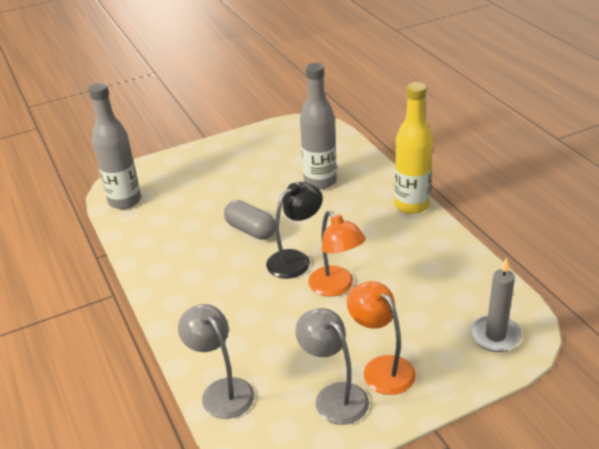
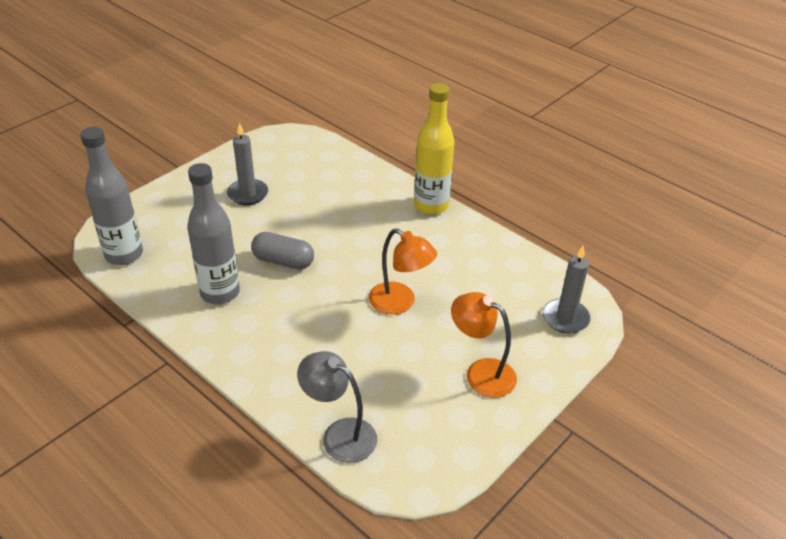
camera: 25 degrees left, 5 degrees up
(250, 168) = (248, 194): none -> grey candle
(295, 259) = (345, 283): black lamp -> none
(320, 181) = (329, 196): grey bottle -> grey bottle (220, 293)
(334, 396) = (451, 411): grey lamp -> none

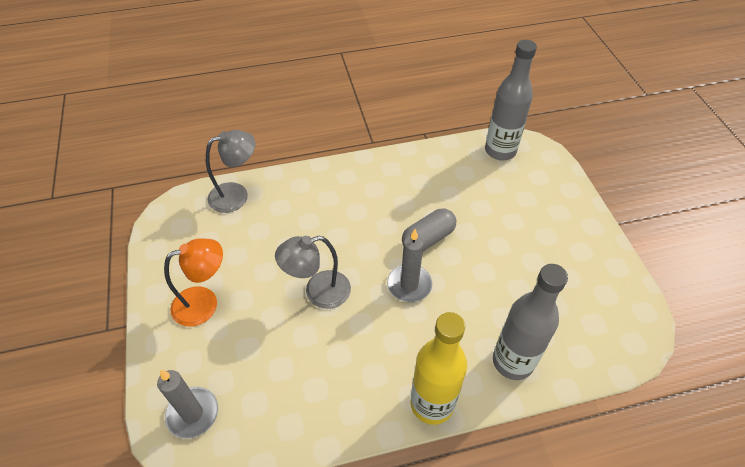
camera: 125 degrees right, 10 degrees up
(220, 293) = (418, 187): grey bottle -> grey bottle (512, 361)
(248, 194) = (542, 253): grey candle -> grey candle (409, 285)
(400, 303) = (318, 292): orange lamp -> grey lamp

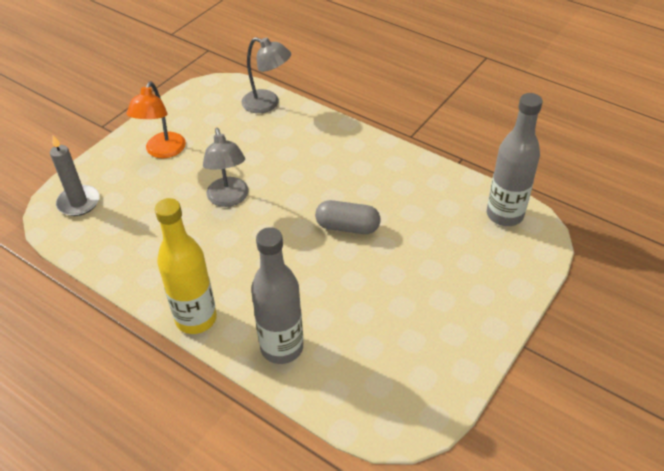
camera: 50 degrees right, 5 degrees down
(204, 303) = (163, 151): orange lamp -> orange lamp turned 75 degrees clockwise
(318, 292) = (229, 199): grey lamp -> grey lamp turned 135 degrees counterclockwise
(409, 285) = (289, 243): grey candle -> none

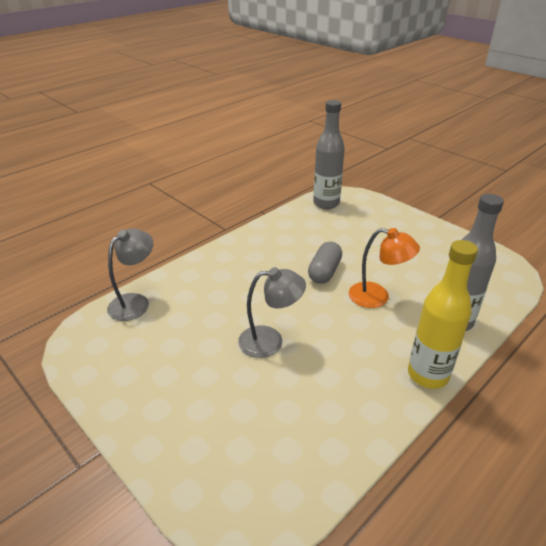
camera: 80 degrees left, 10 degrees down
(78, 202) = (235, 489): grey candle -> none
(163, 151) = (171, 394): orange lamp -> orange lamp (377, 297)

